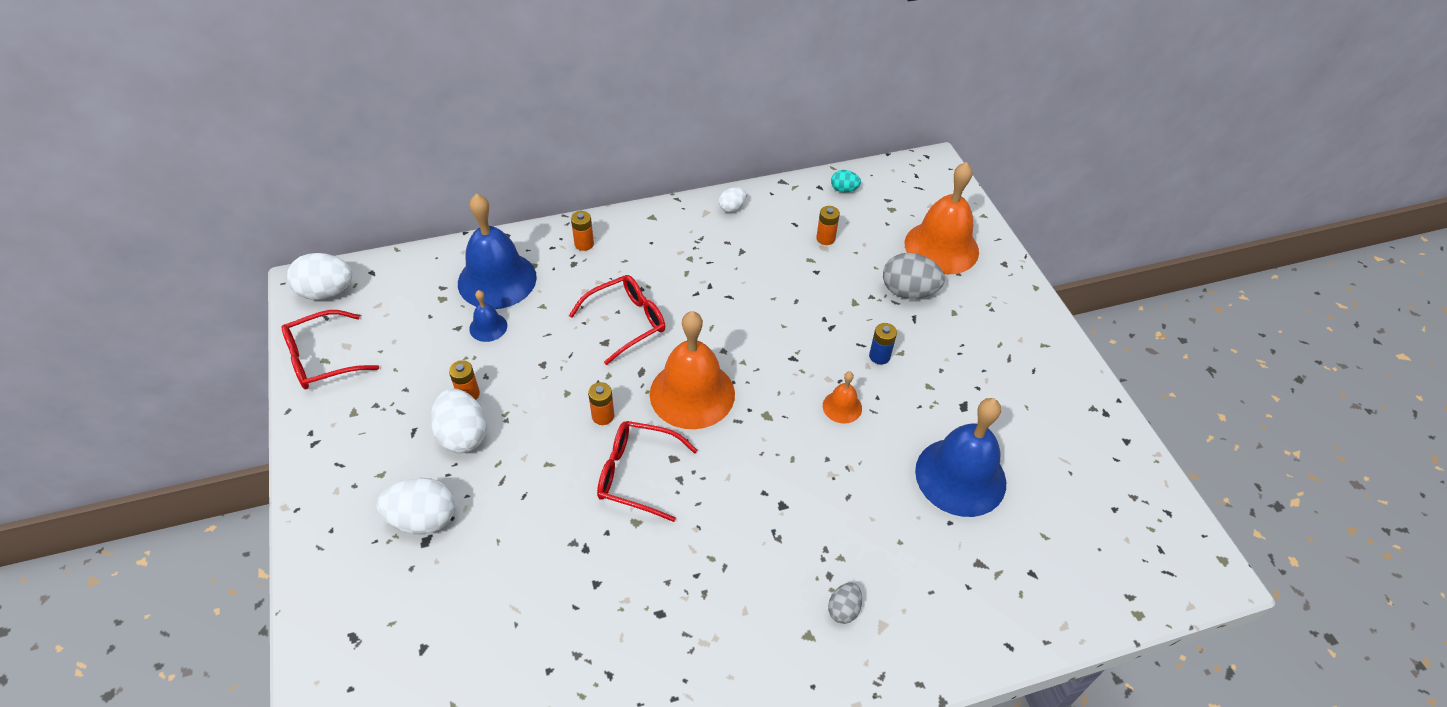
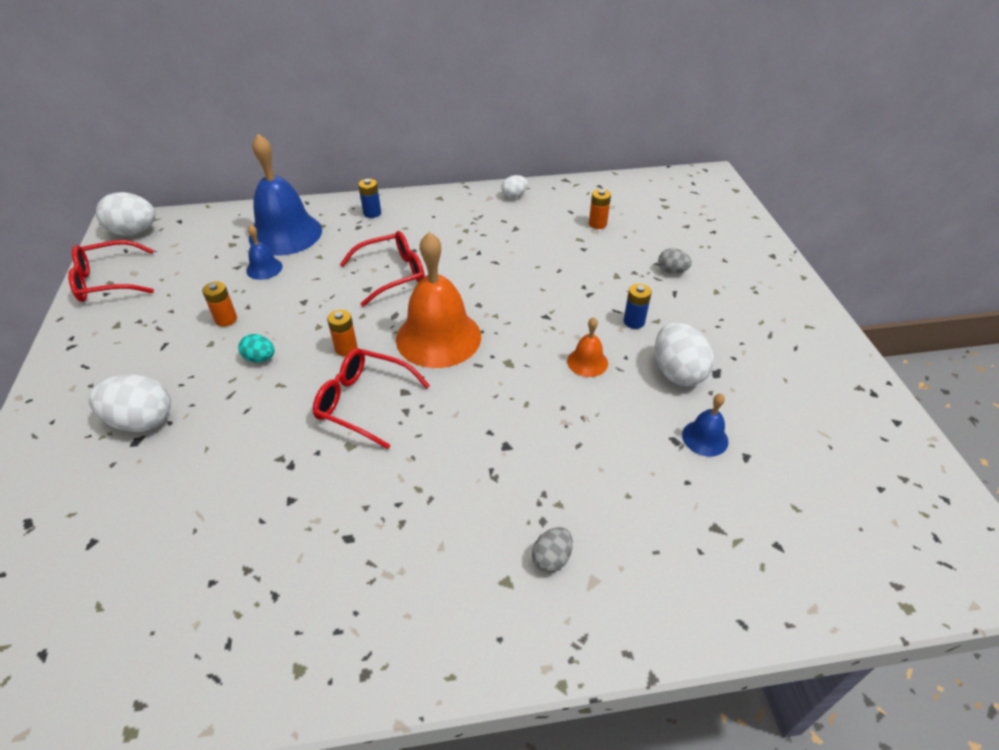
camera: 10 degrees right, 5 degrees down
(463, 435) = (208, 352): white egg -> white egg (677, 372)
(584, 244) = (372, 213): orange battery -> blue battery
(844, 189) = (622, 189): turquoise egg -> turquoise egg (260, 358)
(908, 291) = (672, 271): grey egg -> grey egg, size x0.54
(941, 247) = (710, 238): orange bell -> none
(960, 476) = (705, 438): blue bell -> blue bell, size x0.46

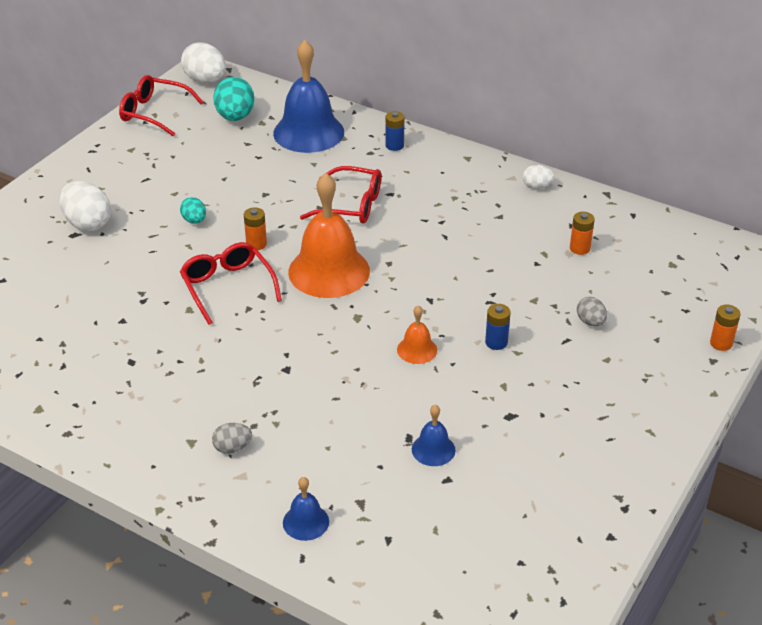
camera: 40 degrees right, 5 degrees down
(200, 250) = (235, 117): none -> turquoise egg
(226, 319) = (200, 181): orange battery -> orange battery (721, 343)
(264, 268) = (264, 154): blue bell -> blue bell (306, 522)
(677, 372) = (478, 397): white egg -> none

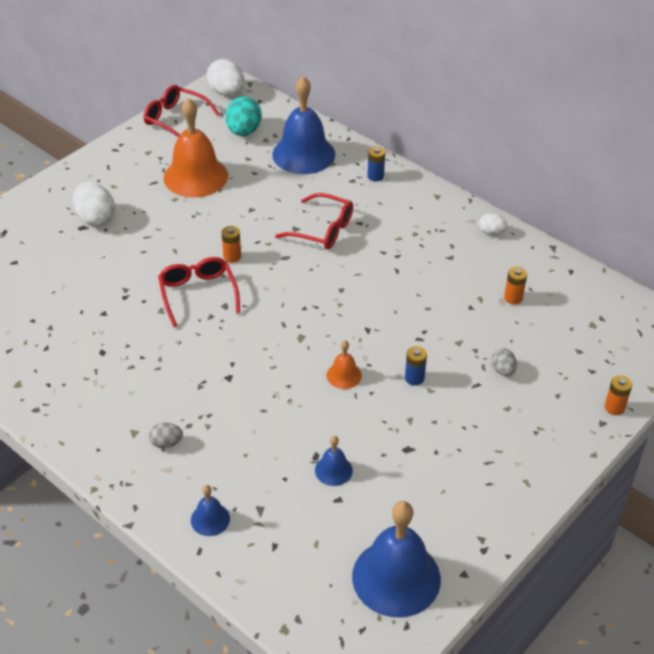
camera: 10 degrees right, 5 degrees up
(194, 220) = (185, 227): turquoise egg -> none
(329, 271) = (287, 290): orange bell -> orange bell (195, 176)
(536, 552) = (396, 577): none -> blue bell

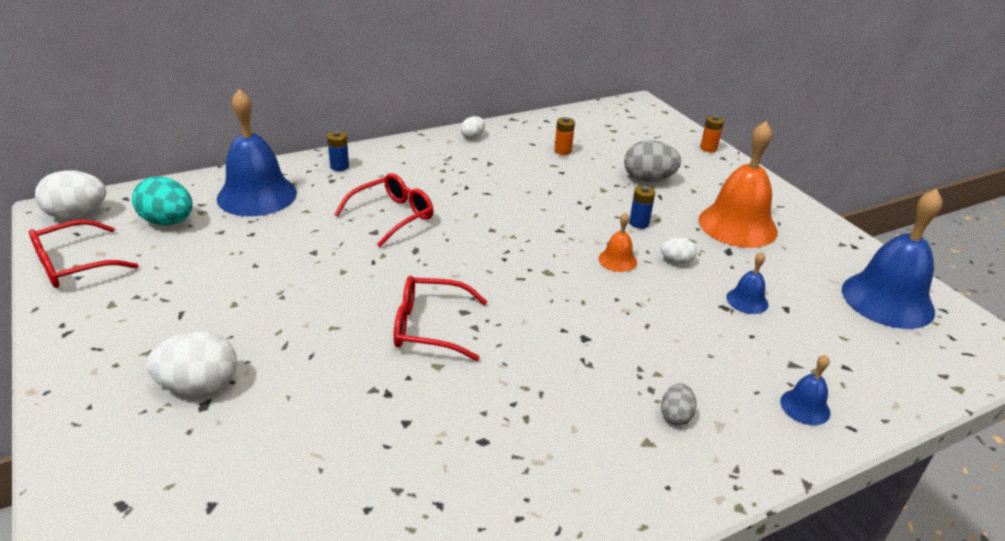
camera: 70 degrees left, 10 degrees down
(195, 176) = (209, 276): orange bell -> orange bell (737, 225)
(232, 256) = (384, 285): orange battery -> none
(366, 414) = (676, 261): none -> white egg
(503, 370) = (648, 179): grey egg -> grey egg, size x1.84

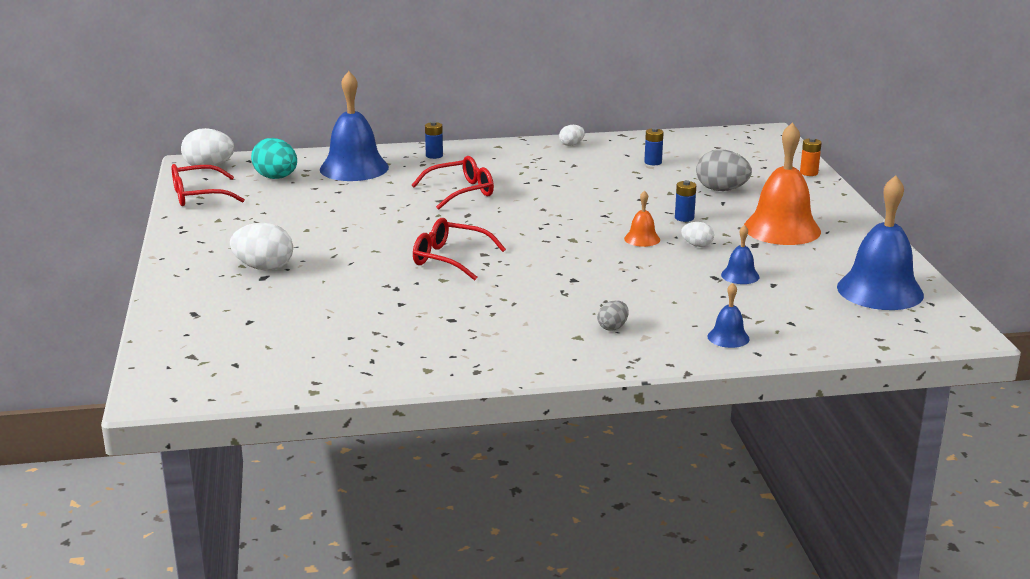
camera: 20 degrees right, 10 degrees down
(563, 151) = (653, 162): orange battery -> blue battery

